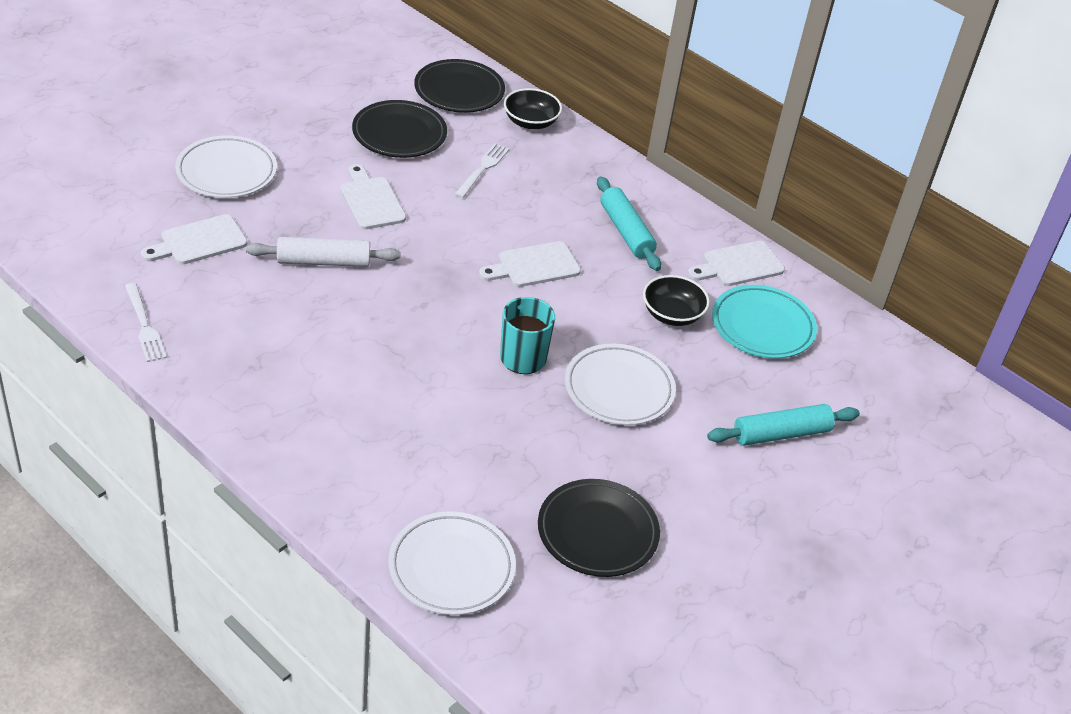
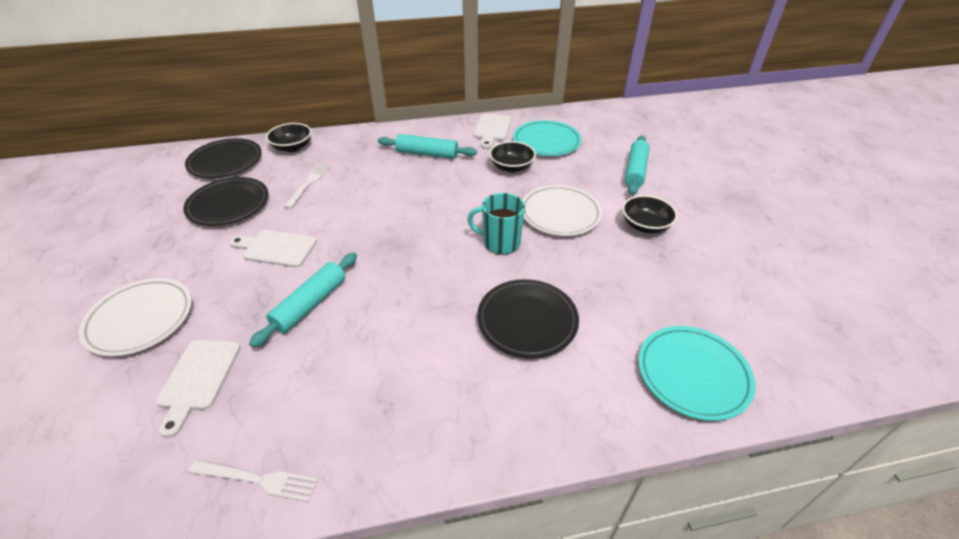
camera: 50 degrees left, 0 degrees up
(323, 262) = (310, 304): white rolling pin -> turquoise rolling pin
(451, 568) = (692, 375): white plate -> turquoise plate
(483, 169) = (309, 183): white fork -> white fork turned 45 degrees clockwise
(534, 266) = (420, 201): white cutting board -> none
(597, 532) = (685, 279): black plate -> black plate (527, 321)
(667, 473) = (645, 225): none -> black bowl

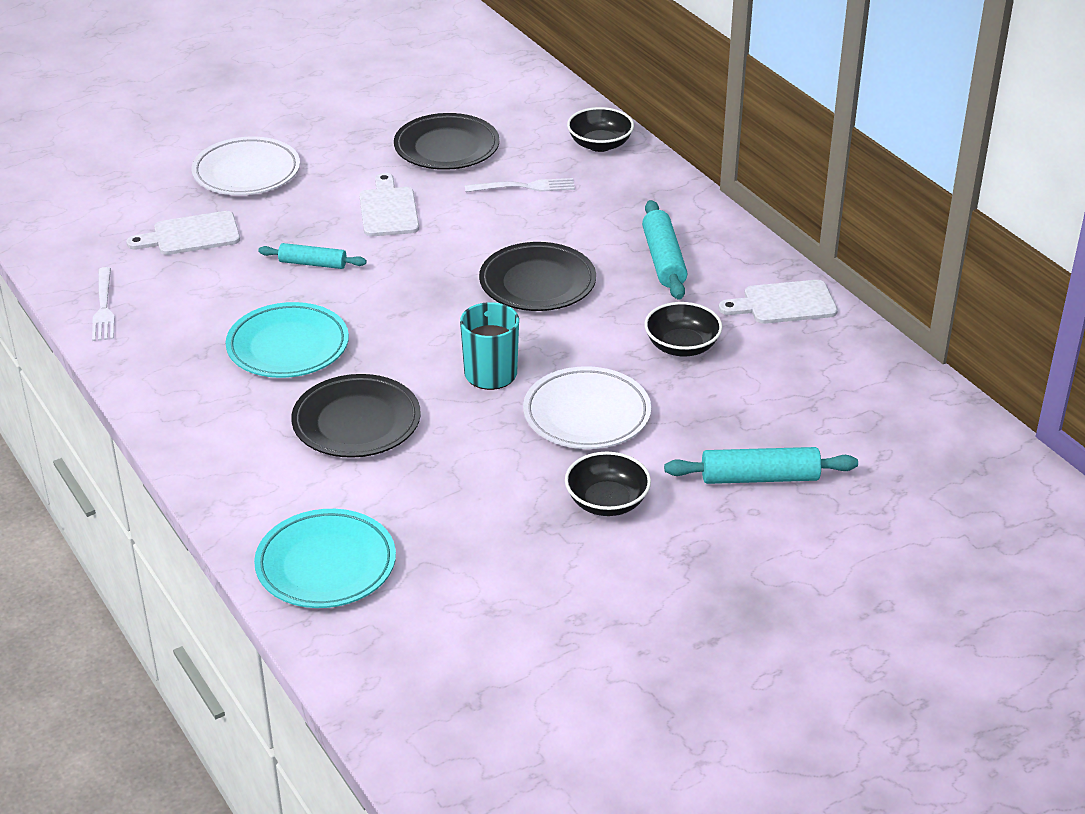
camera: 70 degrees right, 5 degrees down
(225, 162) = (531, 110): black plate -> black plate (537, 283)
(310, 304) = (313, 264): turquoise rolling pin -> turquoise rolling pin, size x0.66
(546, 142) = (785, 368): turquoise plate -> turquoise plate (288, 346)

